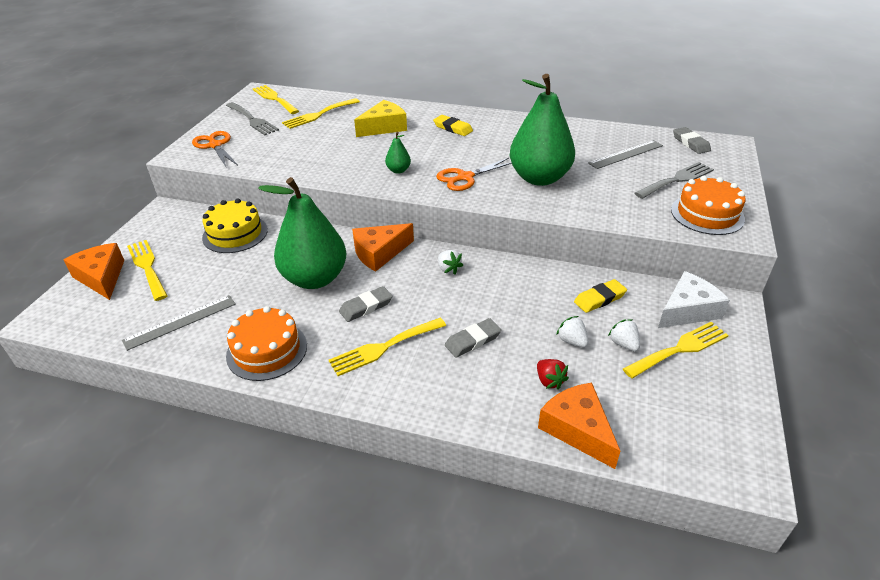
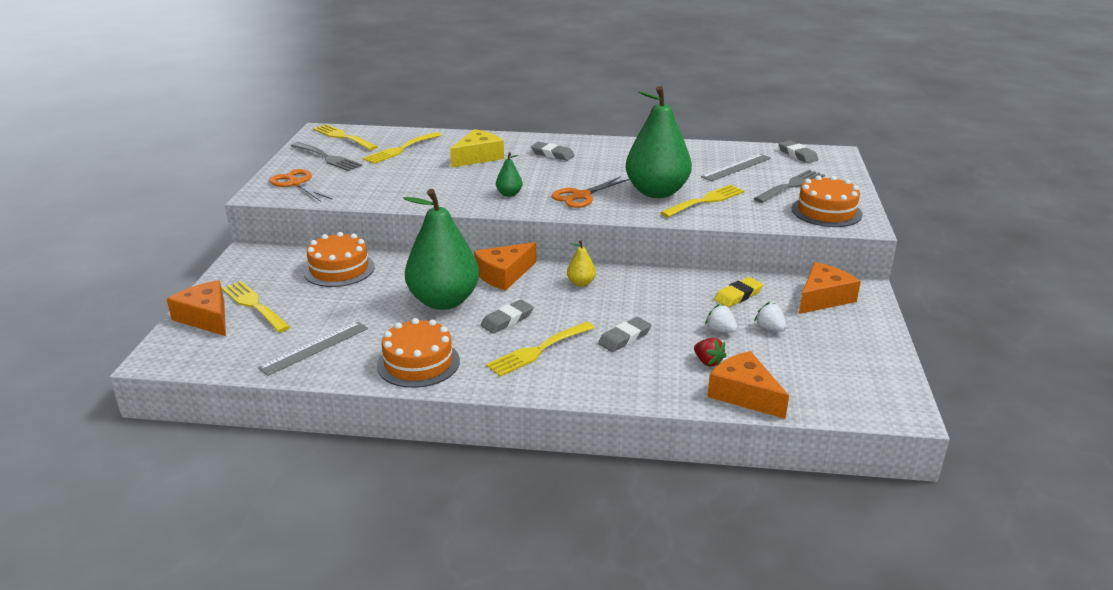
camera: 10 degrees left, 10 degrees down
(235, 234) = (339, 269): yellow cake -> orange cake
(448, 269) = (581, 283): white strawberry -> yellow pear
(453, 128) = (552, 154): yellow eraser -> grey eraser
(679, 349) = (822, 328): yellow fork -> yellow fork (705, 201)
(687, 310) = (823, 298): white cheese -> orange cheese

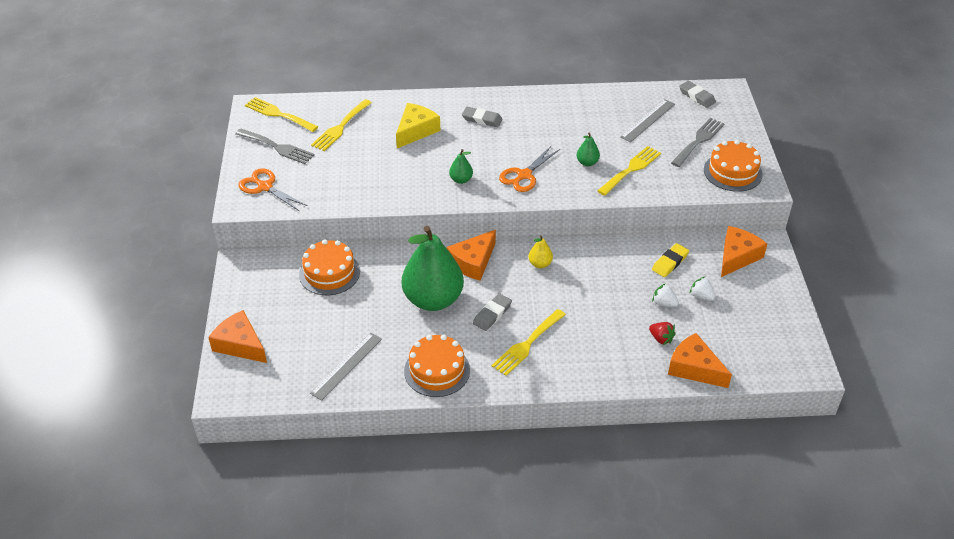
camera: 10 degrees left, 15 degrees up
(254, 305) = (274, 325): yellow fork -> none
(624, 338) = (591, 321): grey eraser -> none
(656, 192) = (587, 162): green pear -> green pear, size x0.41

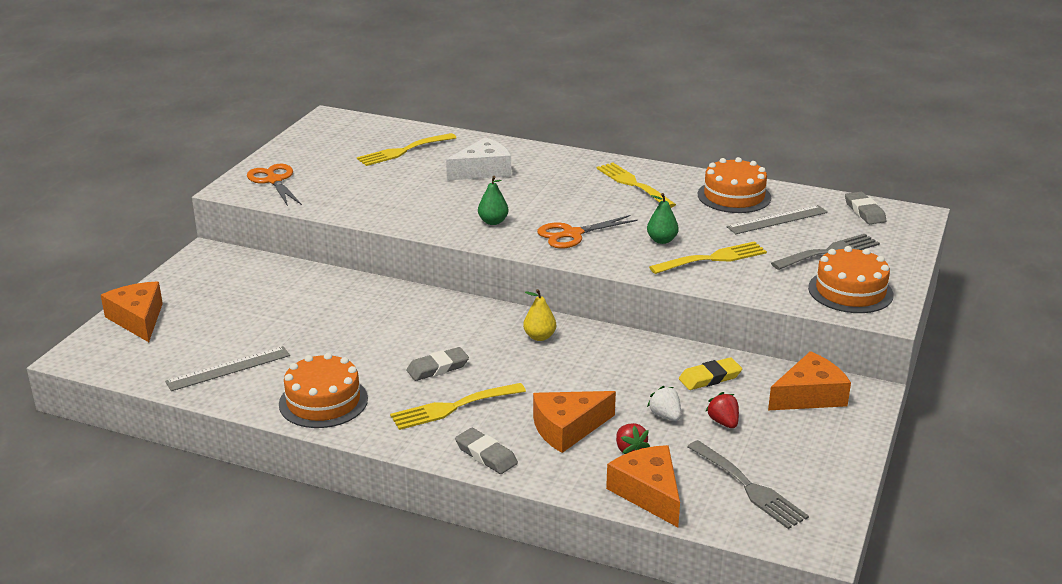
camera: 25 degrees right, 15 degrees down
(277, 147) = (320, 153): grey fork -> grey fork (749, 487)
(278, 114) = (348, 128): yellow fork -> yellow fork (633, 184)
(329, 273) = (291, 284): orange cake -> orange cake (734, 196)
(416, 131) = (483, 171): yellow cheese -> white cheese
(433, 299) = (381, 336): green pear -> none
(473, 262) = (460, 315): orange cheese -> orange cheese (567, 428)
(482, 119) = (569, 177): grey eraser -> grey eraser (486, 455)
(701, 296) = (723, 422): white strawberry -> red strawberry

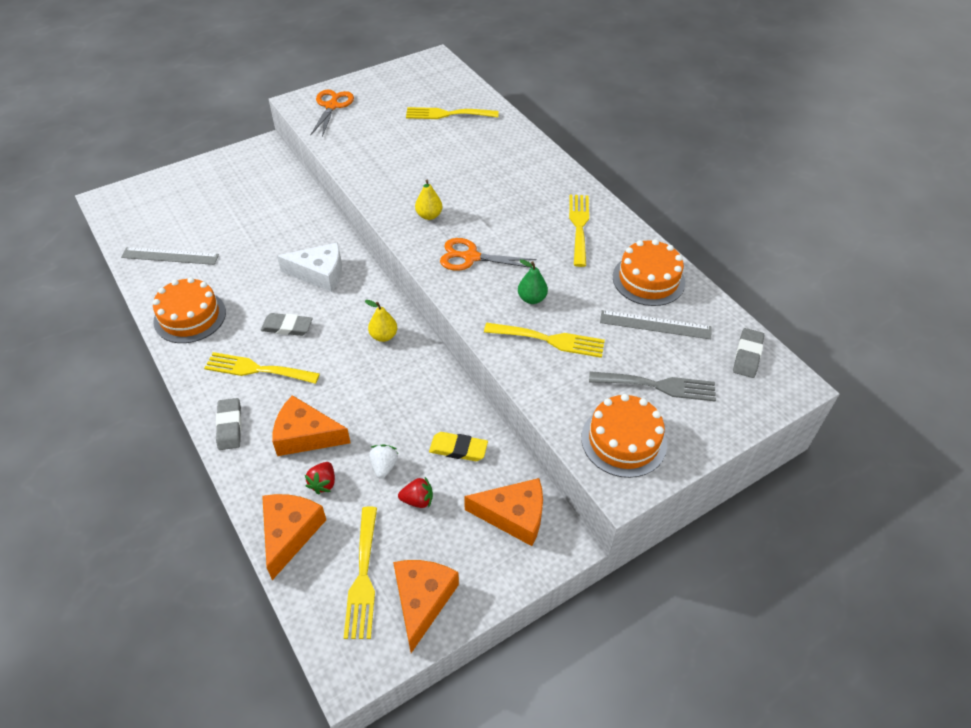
camera: 35 degrees right, 20 degrees up
(138, 319) = (167, 186): orange cheese -> orange cheese (422, 600)
(483, 171) = (481, 159): white cheese -> white cheese (319, 273)
(493, 222) = (429, 215): green pear -> yellow pear
(723, 422) = (417, 500): red strawberry -> red strawberry turned 75 degrees clockwise
(749, 487) = (363, 577): grey fork -> yellow fork

